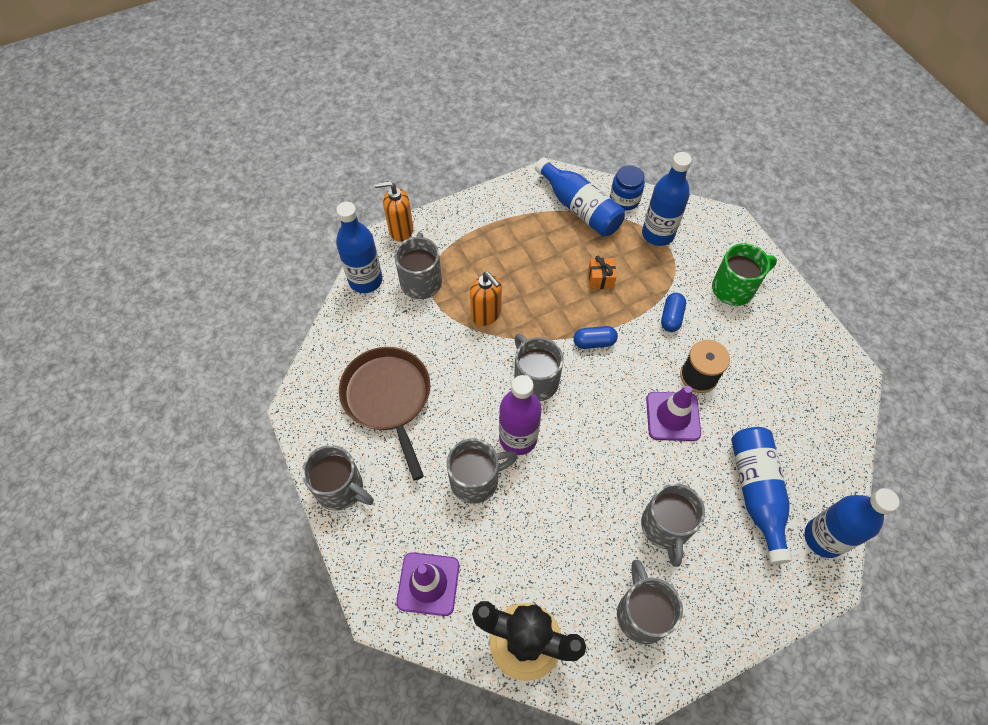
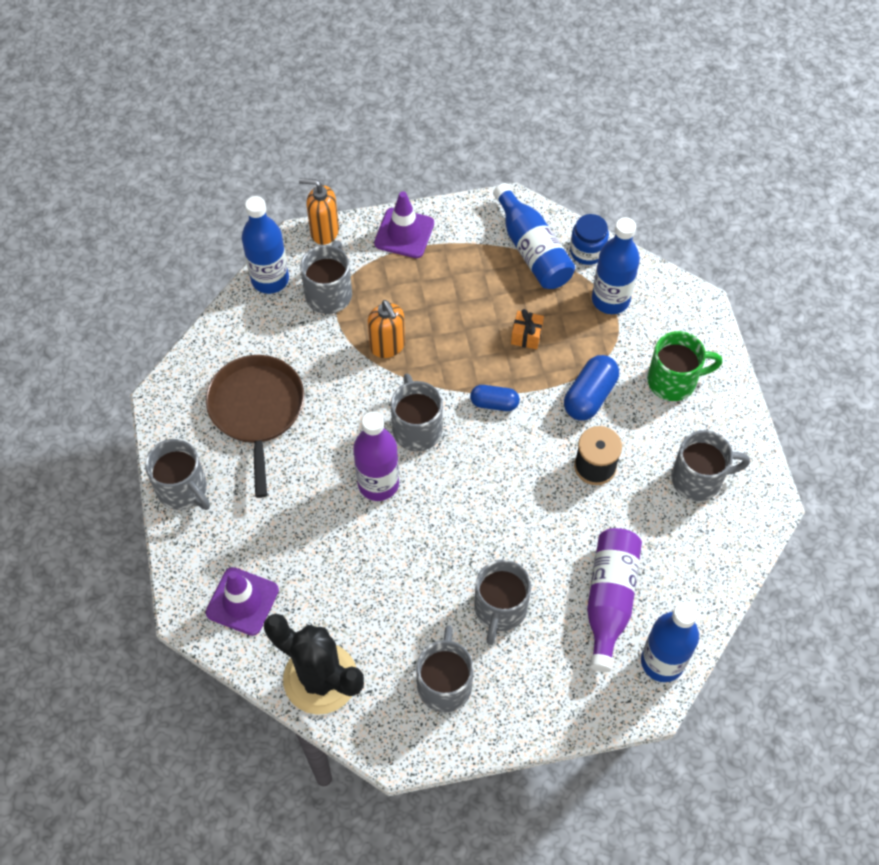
camera: 15 degrees right, 0 degrees up
(476, 480) = (322, 514): grey mug -> grey mug (699, 479)
(671, 317) = (589, 396): blue capsule -> blue capsule, size x1.54
(673, 416) = (550, 501): purple traffic cone -> purple traffic cone (404, 233)
(756, 492) = (609, 599): blue bottle -> purple bottle

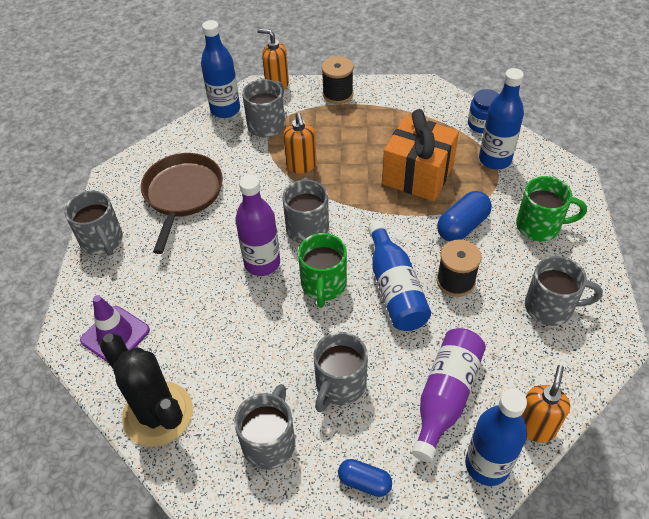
camera: 15 degrees right, 10 degrees down
(404, 233) = (338, 94): purple traffic cone -> black spool
(454, 498) = (323, 285): none -> green mug
(494, 403) = (378, 219): blue capsule -> blue capsule (364, 482)
(526, 336) = (418, 175): orange gift -> orange gift, size x2.44
(532, 250) = (437, 117): blue bottle -> blue bottle (395, 288)
(702, 614) = (535, 427): none -> orange soap dispenser

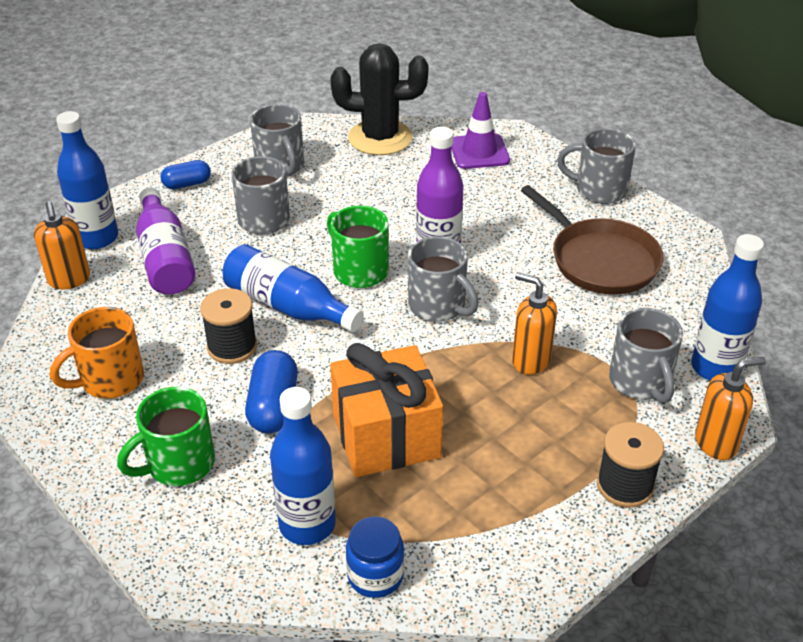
camera: 135 degrees right, 10 degrees down
(550, 307) = (110, 380): grey mug -> orange mug

